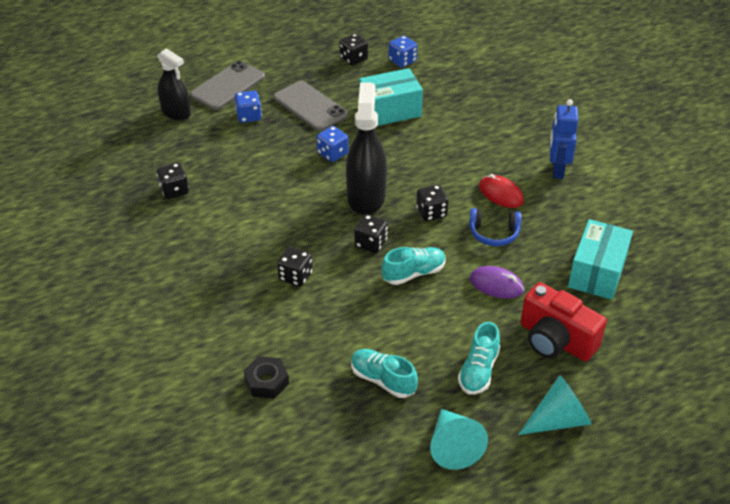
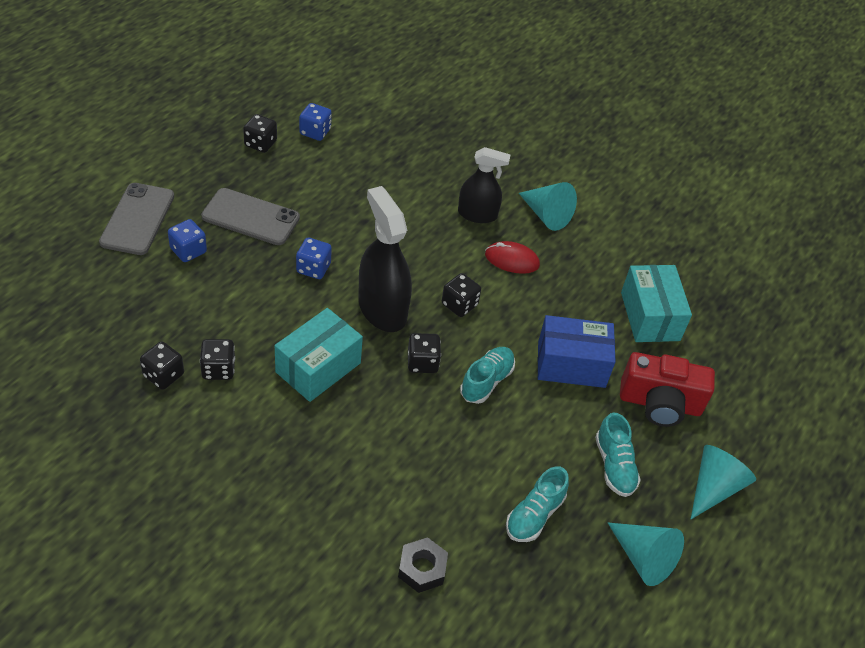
camera: 35 degrees left, 5 degrees up
(176, 112) = (97, 272): black spray bottle -> black spray bottle (477, 214)
(295, 276) = (370, 431): black dice -> black dice (218, 369)
(383, 380) = (534, 515): turquoise shoe -> turquoise shoe turned 60 degrees counterclockwise
(390, 110) = (341, 196): turquoise box -> turquoise box (318, 367)
(494, 233) = (533, 307): blue headphones -> none
(496, 285) = (571, 364): purple mouse -> blue box
(557, 169) = (546, 215): blue robot -> turquoise cone

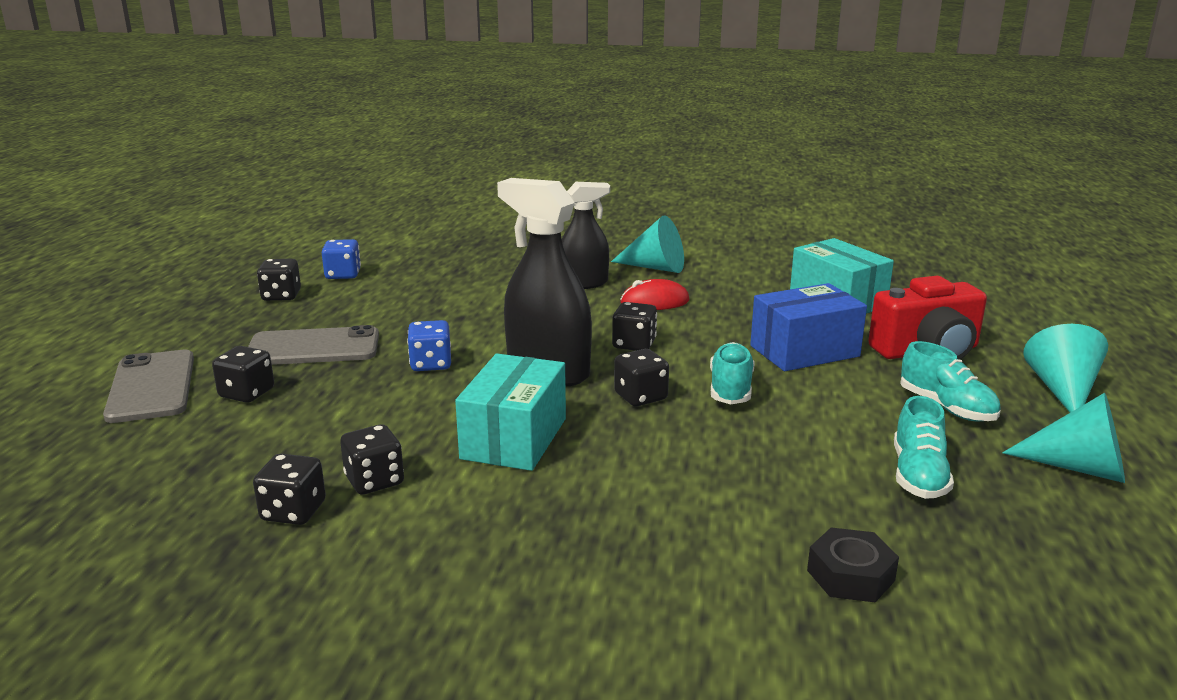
camera: 20 degrees left, 25 degrees down
(188, 251) = (247, 393): blue dice -> black dice

